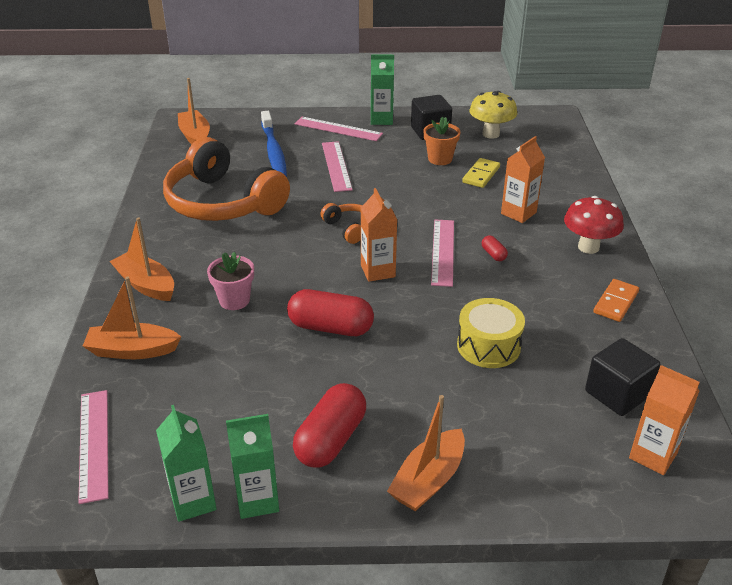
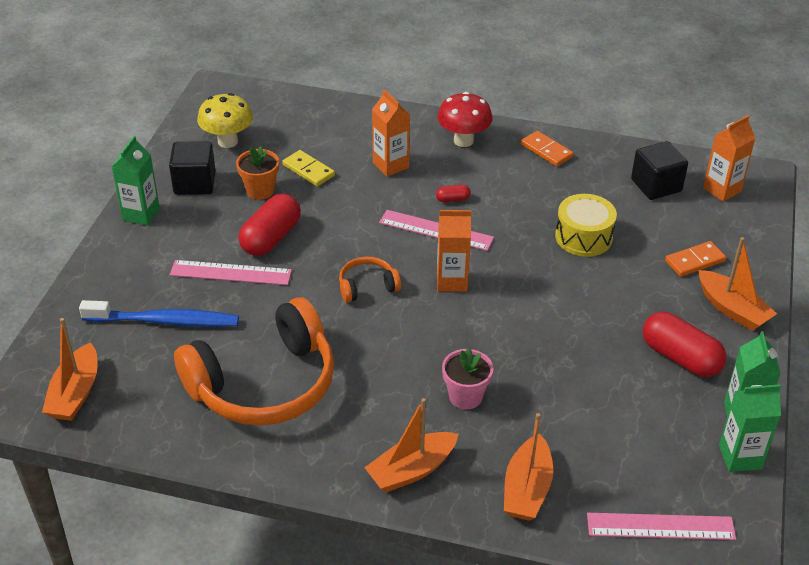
camera: 75 degrees left, 5 degrees up
(195, 136) = (75, 393): orange boat -> orange boat turned 75 degrees counterclockwise
(330, 327) = (531, 331): red capsule -> red capsule (271, 238)
(338, 129) = (141, 255): pink ruler -> none
(498, 439) = (695, 261): none -> orange domino

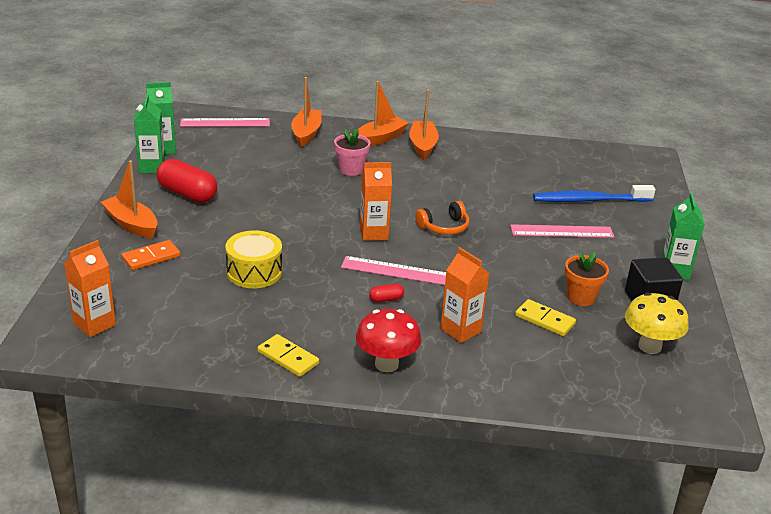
camera: 170 degrees right, 10 degrees down
(75, 393) = (616, 163): orange boat -> orange boat (423, 146)
(264, 384) = (493, 171): orange headphones -> none
(271, 238) = (544, 258): red capsule -> none
(546, 151) = (288, 358): orange domino -> yellow domino
(656, 185) = (167, 325): black cube -> none

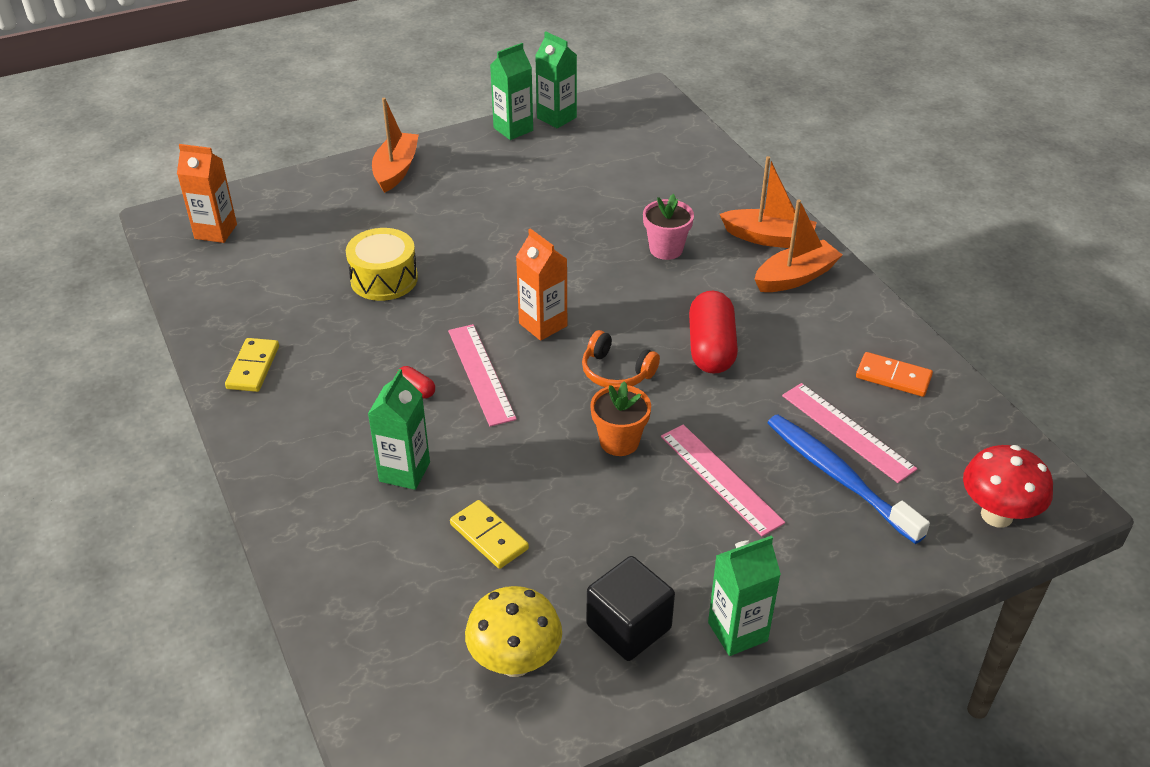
camera: 60 degrees right, 10 degrees up
(151, 257) = (350, 208): orange domino -> orange domino (893, 377)
(187, 194) = (486, 173): red capsule -> red capsule (711, 348)
(225, 122) = (660, 125): pink ruler -> pink ruler (847, 431)
(306, 133) = (708, 184): orange boat -> none
(386, 364) = (294, 440): red mushroom -> red mushroom (996, 515)
(460, 330) = (404, 472): orange carton -> green carton
(545, 320) = (489, 536): yellow domino -> yellow domino turned 45 degrees counterclockwise
(581, 297) = (572, 553): orange flower pot -> orange flower pot (619, 441)

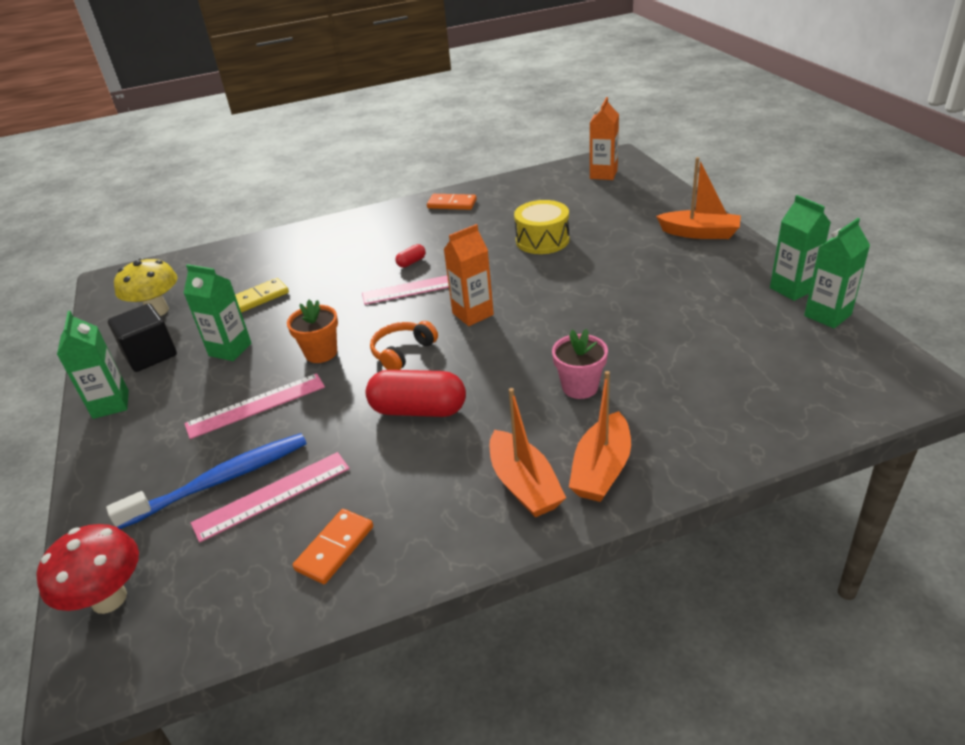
camera: 100 degrees right, 5 degrees down
(253, 367) = (452, 204): yellow domino -> orange domino
(404, 472) = (333, 263): green carton -> green carton (230, 349)

